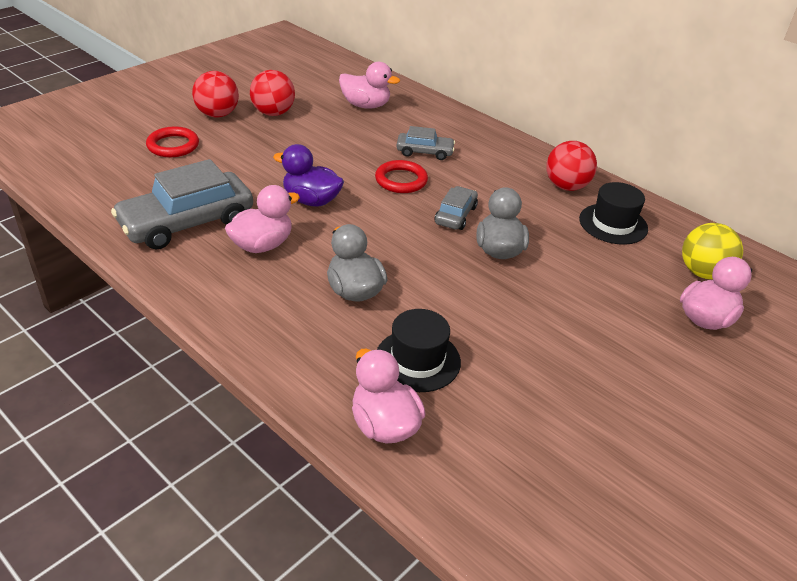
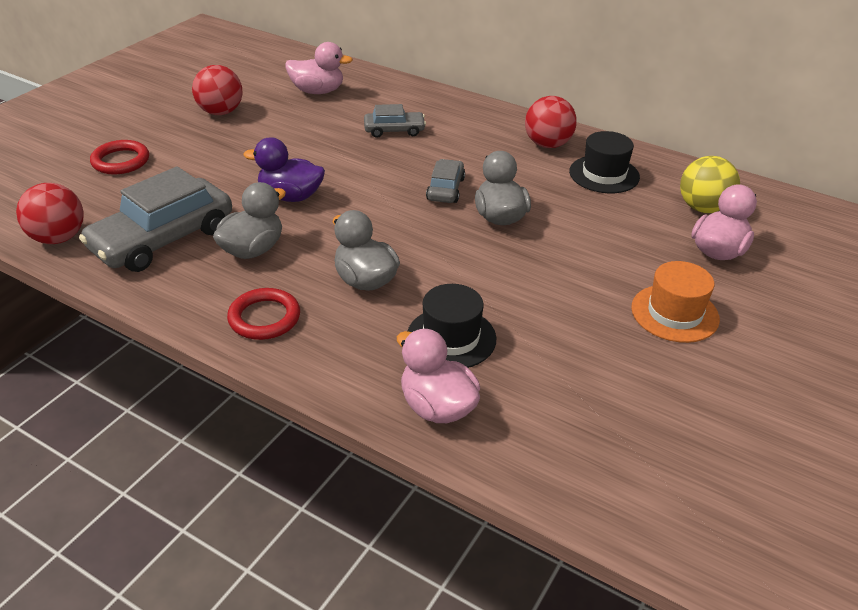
camera: 10 degrees left, 0 degrees up
(217, 114) = (160, 122): red ball -> red ball (58, 238)
(262, 245) = (253, 250): pink duck -> grey duck
(401, 180) = (378, 162): red ring -> red ring (264, 318)
(643, 374) = (674, 313): none -> orange hat

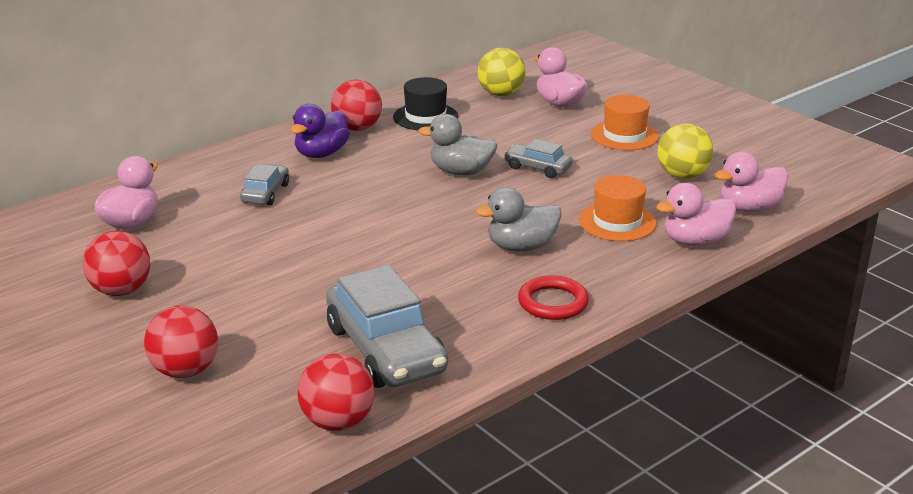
camera: 70 degrees left, 10 degrees down
(121, 161) = (185, 371): red ring -> red ball
(253, 250) = (439, 298): grey duck -> none
(290, 196) = (354, 266): purple duck -> purple duck (321, 154)
(445, 189) = (398, 187): grey car -> grey car (537, 168)
(451, 338) = (617, 222): black hat -> orange hat
(551, 449) = (749, 208): none -> pink duck
(602, 376) = (682, 175): none -> yellow ball

